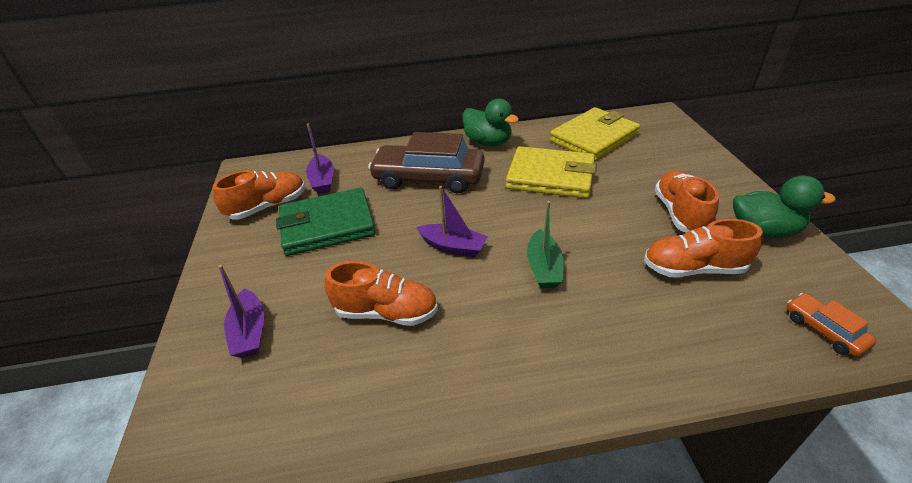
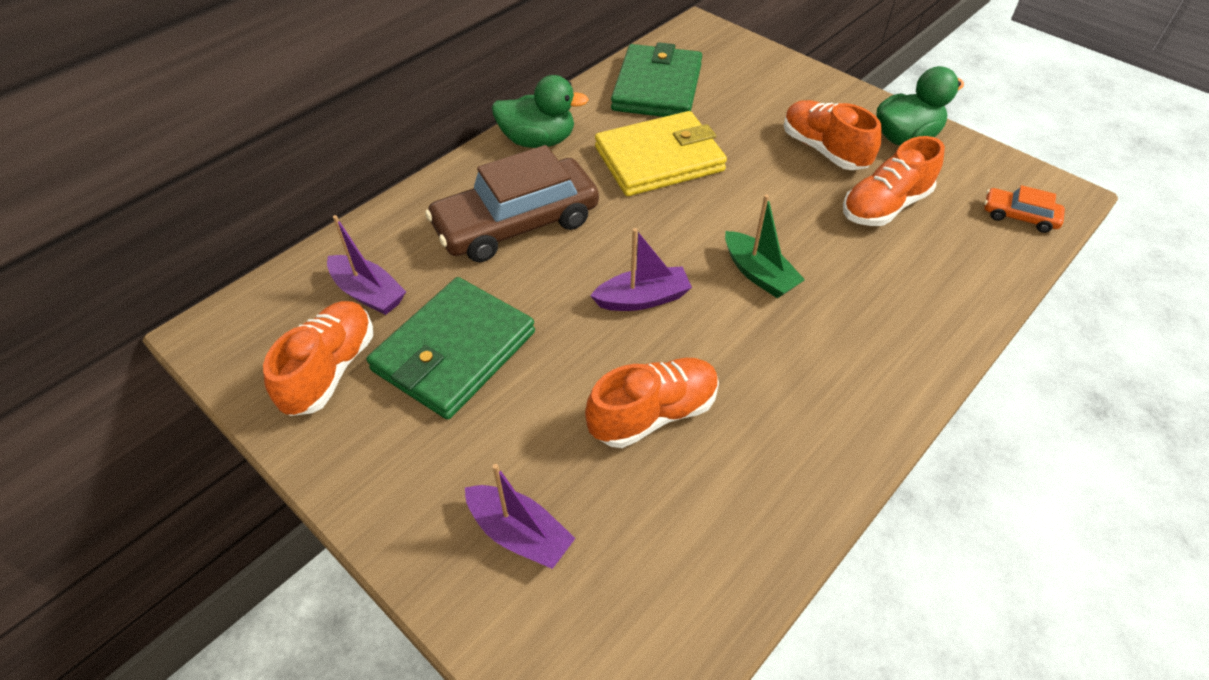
camera: 40 degrees left, 10 degrees up
(593, 138) = (657, 87): yellow wallet -> green wallet

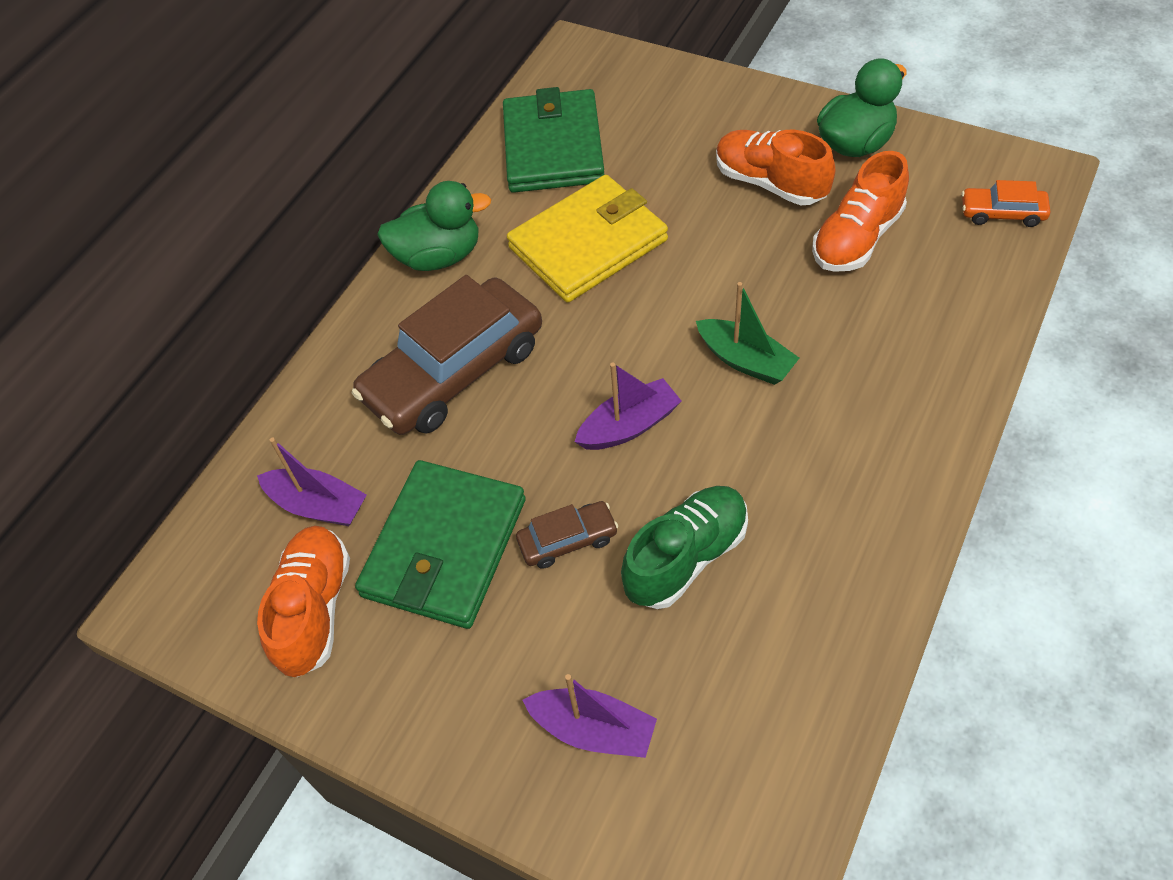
camera: 10 degrees left, 5 degrees up
(557, 373) = (568, 540): none -> brown car
(653, 414) = (686, 557): orange shoe -> green shoe

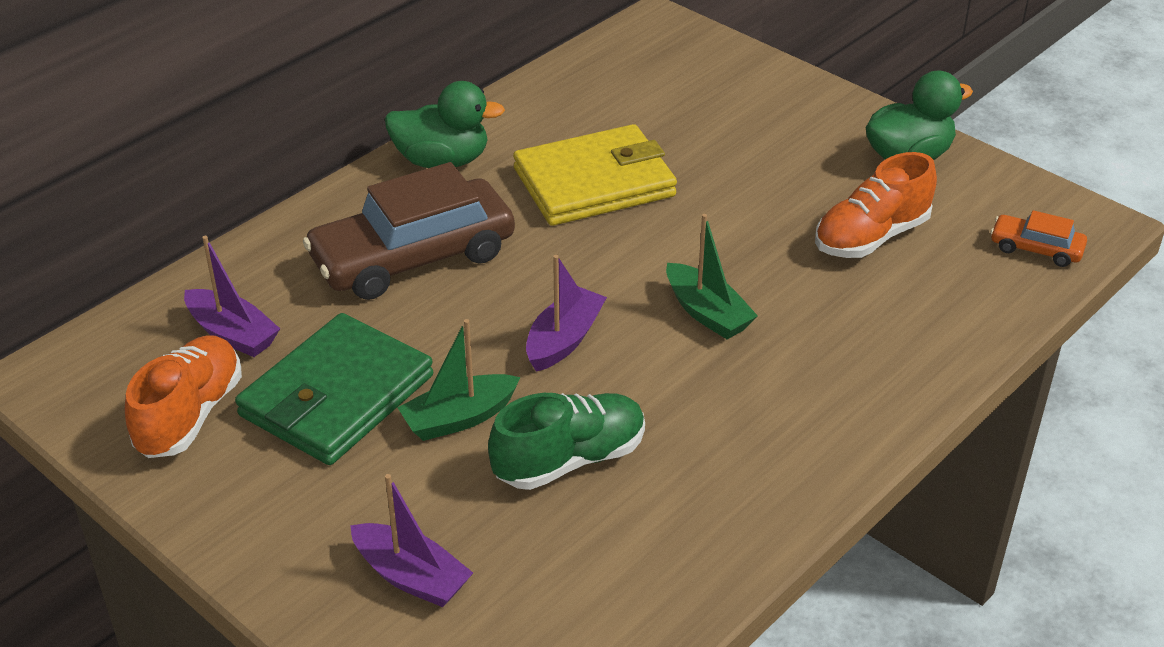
camera: 10 degrees right, 15 degrees down
(553, 147) = (597, 96): green wallet -> none
(568, 540) = (459, 418): brown car -> green boat
(629, 426) = (564, 340): purple boat -> purple boat turned 45 degrees counterclockwise
(770, 183) = (803, 172): orange shoe -> none

